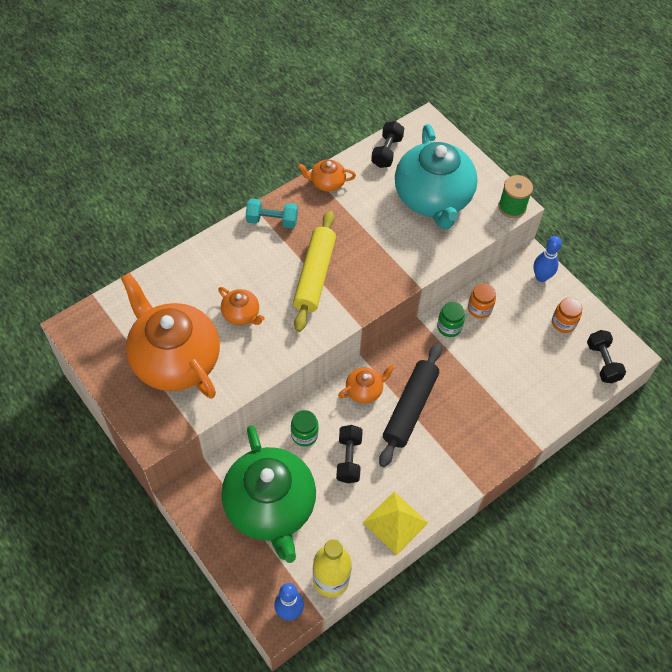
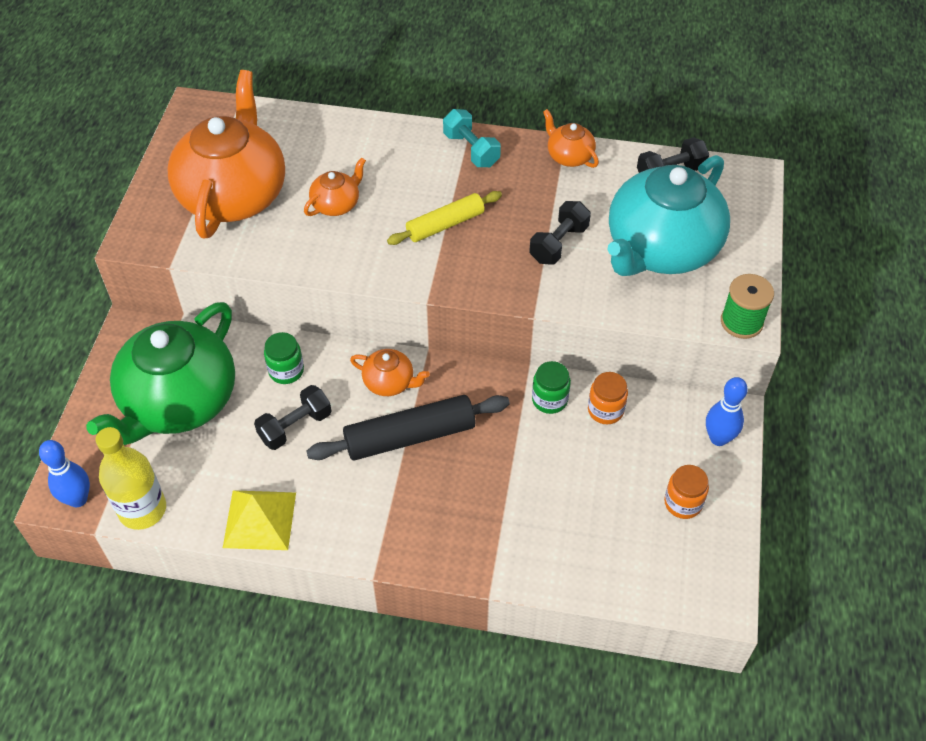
camera: 50 degrees right, 5 degrees down
(241, 314) = (336, 204): orange teapot -> orange teapot turned 135 degrees counterclockwise
(314, 275) = (445, 224): yellow rolling pin -> yellow rolling pin, size x0.66
(602, 362) = (676, 581): black dumbbell -> black dumbbell (558, 244)

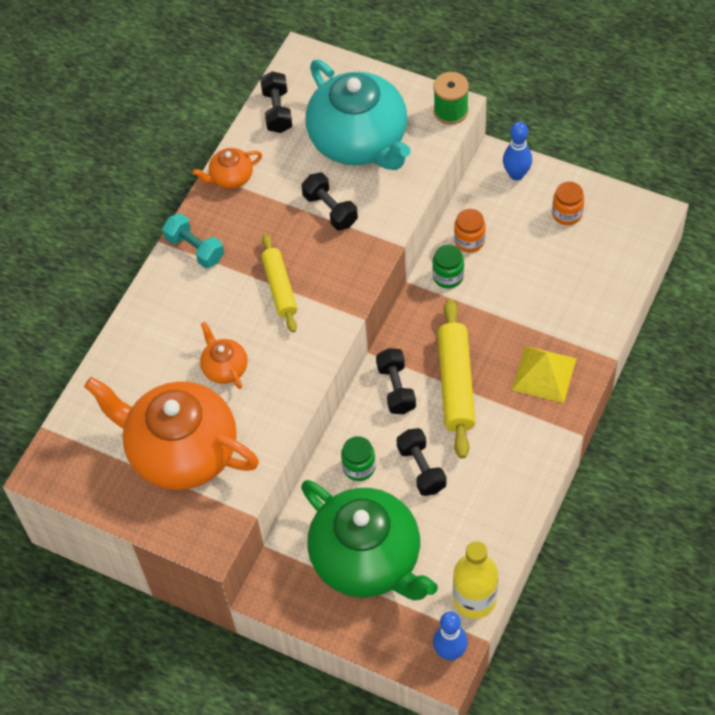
camera: 70 degrees left, 5 degrees up
(259, 519) = (507, 509): yellow pyramid -> yellow pyramid (544, 374)
(390, 382) = (396, 388): orange teapot -> black dumbbell
(410, 436) = (456, 384): black rolling pin -> yellow rolling pin
(471, 150) = (195, 249): turquoise dumbbell -> turquoise dumbbell turned 60 degrees clockwise

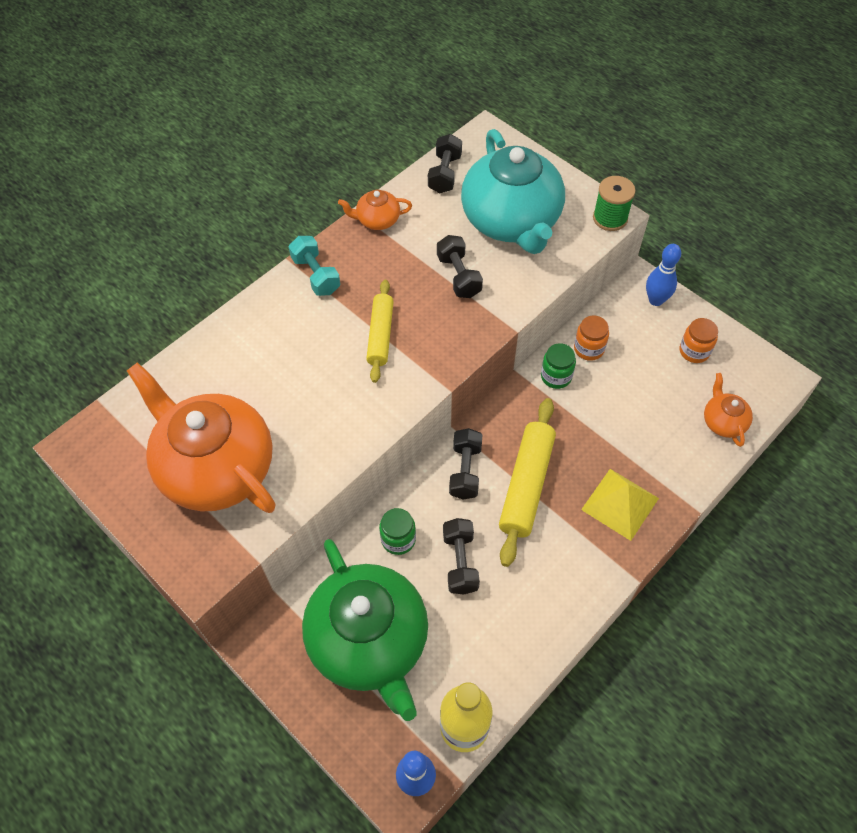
camera: 15 degrees right, 0 degrees up
(224, 368) = (294, 397): orange teapot -> orange teapot (723, 421)

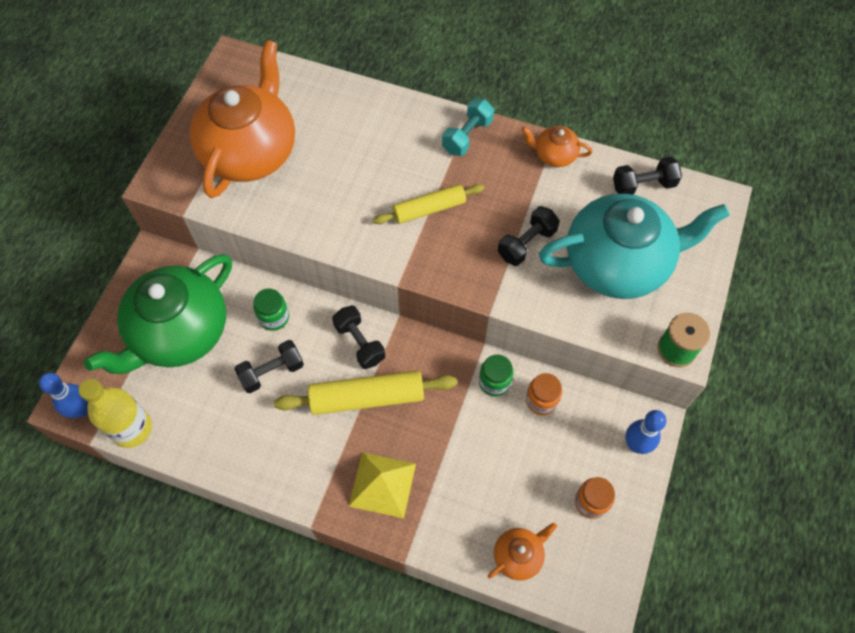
camera: 65 degrees right, 5 degrees up
(377, 220) = (554, 155): orange teapot -> orange teapot turned 45 degrees counterclockwise
(465, 471) = (359, 343): black dumbbell -> black dumbbell turned 75 degrees clockwise
(511, 221) = (618, 263): turquoise teapot -> turquoise teapot turned 150 degrees counterclockwise

